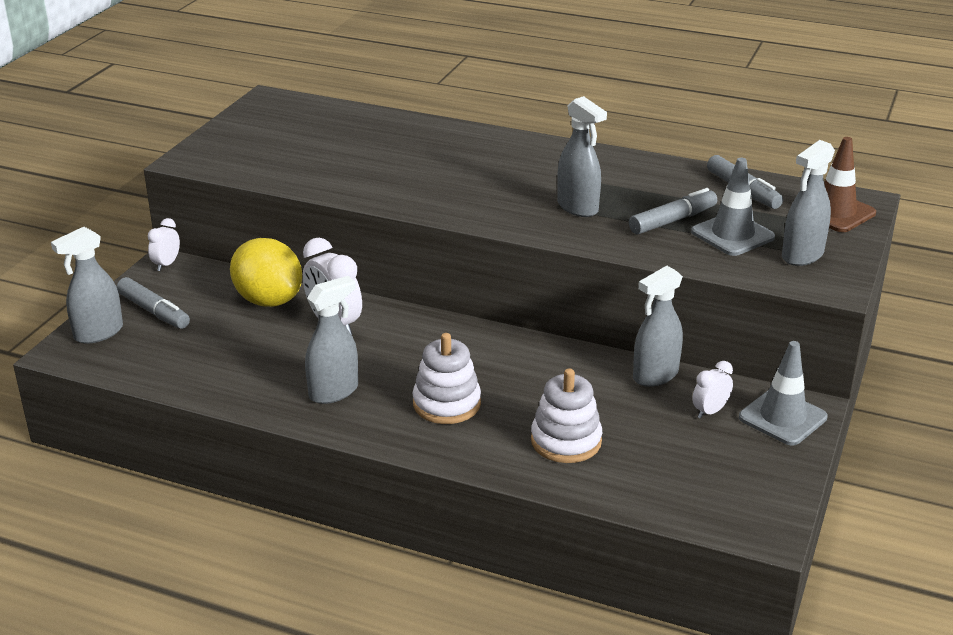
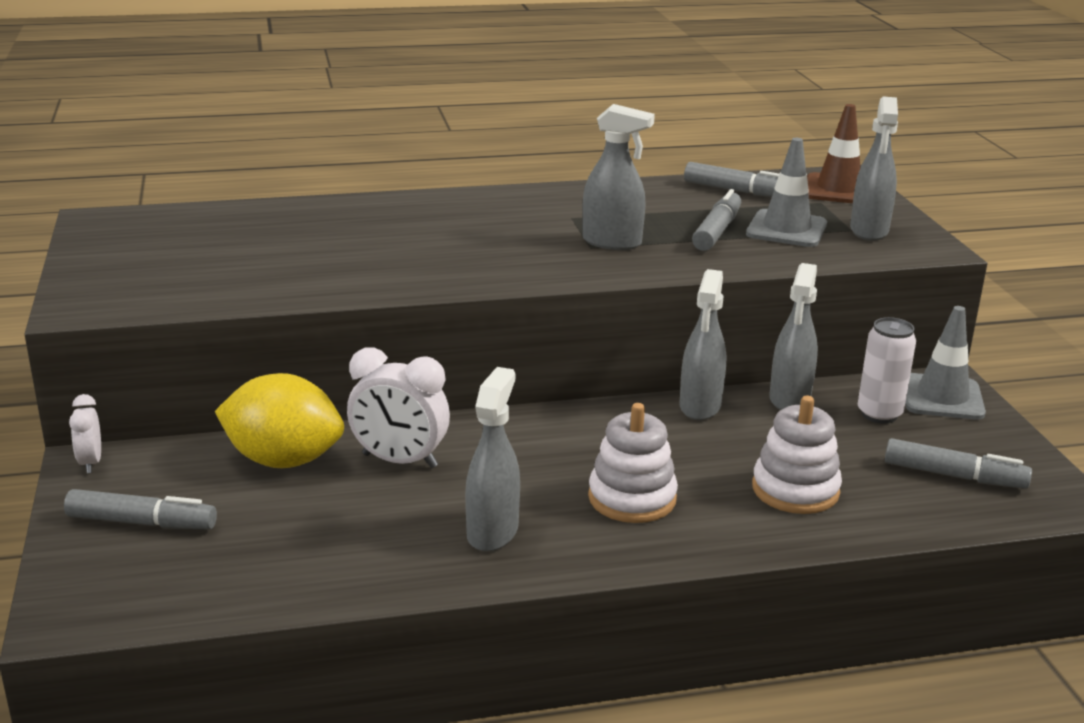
camera: 35 degrees left, 5 degrees down
(98, 333) = (91, 576): grey spray bottle -> grey spray bottle (700, 406)
(701, 477) = (953, 476): none -> grey marker
(710, 411) = (879, 414): white clock -> white can

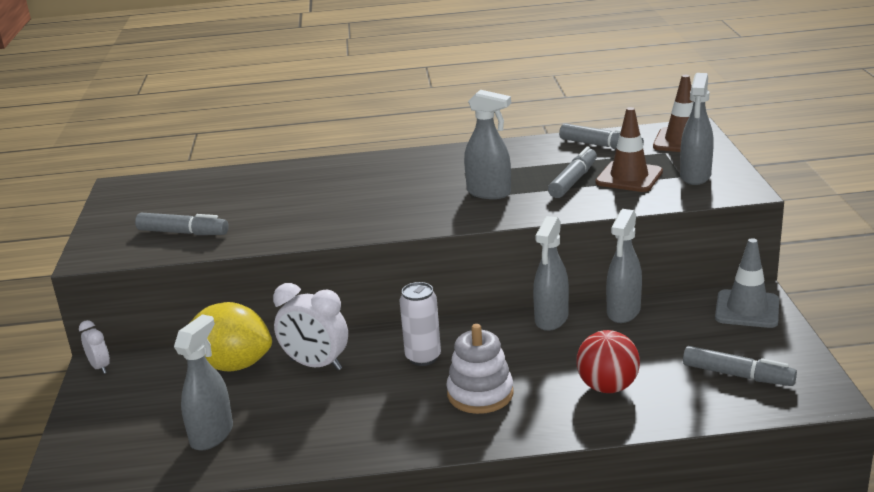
camera: 10 degrees right, 0 degrees up
(90, 462) = (100, 367): white clock -> white clock turned 150 degrees clockwise
(141, 523) = (125, 412): grey marker -> grey marker (183, 233)
(492, 532) = (370, 420): grey spray bottle -> grey spray bottle (212, 435)
(786, 229) = (629, 177): grey traffic cone -> brown traffic cone
(795, 490) = (607, 387): white stacking toy -> red ball
(879, 414) = (691, 324): white can -> white can (423, 357)

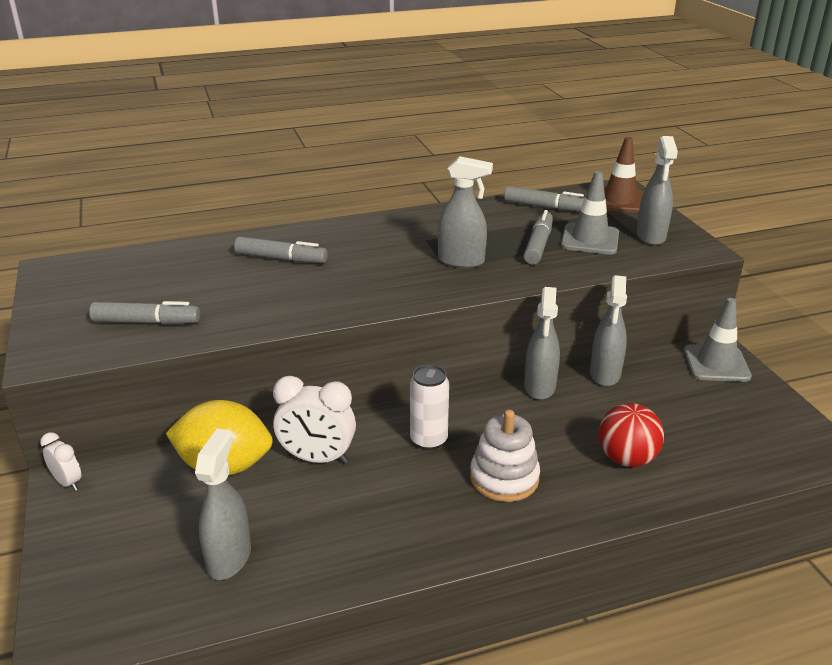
camera: 15 degrees left, 5 degrees up
(629, 177) = (590, 239): brown traffic cone -> grey traffic cone
(737, 375) = (741, 435): grey marker -> grey marker (281, 259)

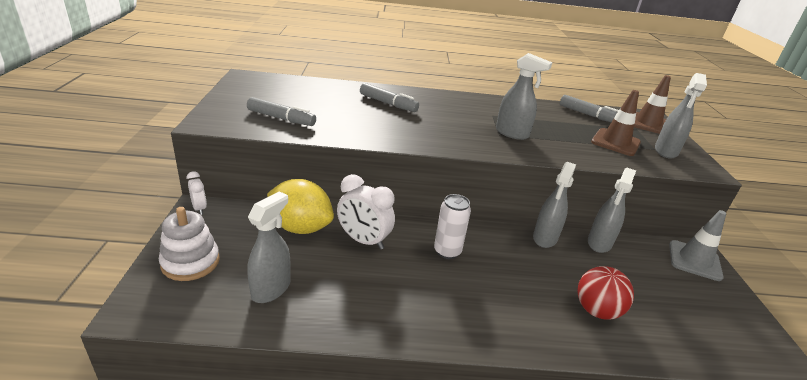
camera: 15 degrees right, 0 degrees up
(504, 478) = (493, 295): white stacking toy -> white stacking toy (190, 262)
(538, 245) = (574, 137): grey marker -> none
(590, 239) = (615, 142): grey traffic cone -> brown traffic cone

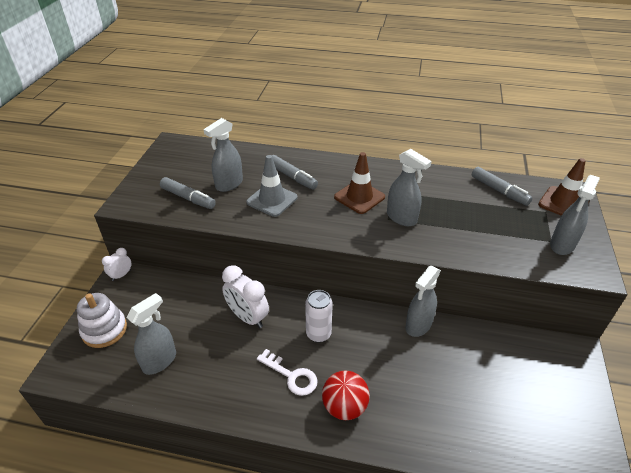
camera: 15 degrees right, 10 degrees up
(199, 208) = (121, 275): white clock -> white clock turned 120 degrees counterclockwise
(300, 227) = (198, 300): yellow lemon -> none
(433, 292) = (291, 375): none -> white key
(596, 310) = (436, 409): red ball -> red ball (344, 406)
(599, 243) = (472, 335): grey spray bottle -> grey spray bottle (229, 184)
(615, 142) = (510, 231): brown traffic cone -> brown traffic cone (359, 197)
(694, 260) = (566, 362): grey traffic cone -> grey traffic cone (272, 200)

